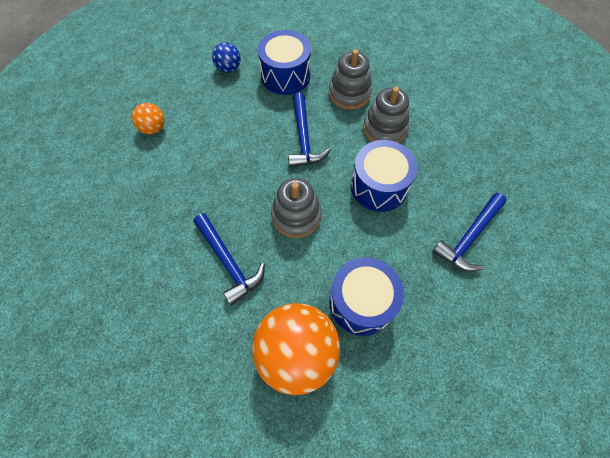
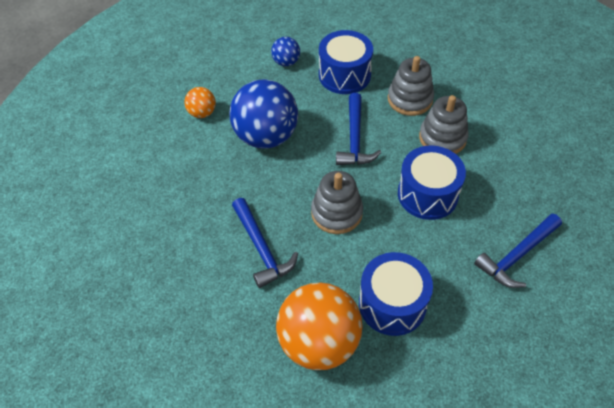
camera: 10 degrees right, 10 degrees down
(218, 145) = (266, 136): none -> blue ball

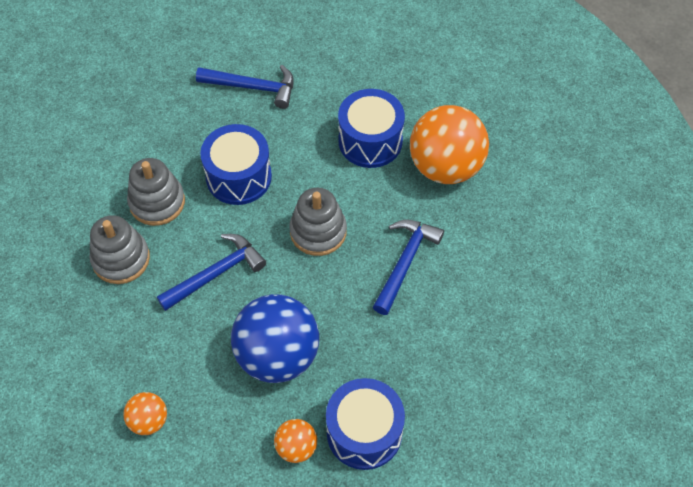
camera: 130 degrees left, 5 degrees up
(286, 62) = (149, 420): blue ball -> orange ball
(344, 75) = (127, 343): blue drum -> blue drum (364, 432)

